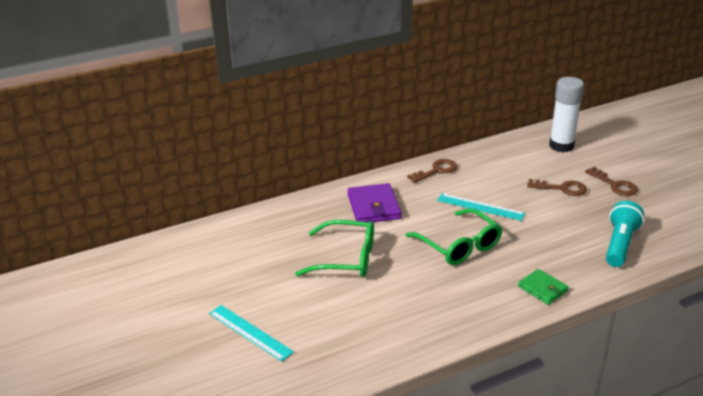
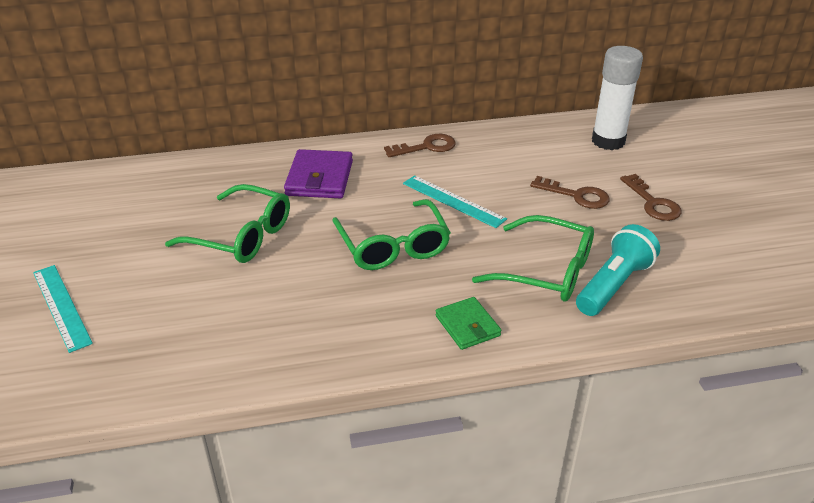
camera: 15 degrees right, 5 degrees up
(571, 243) = (545, 271): none -> green glasses

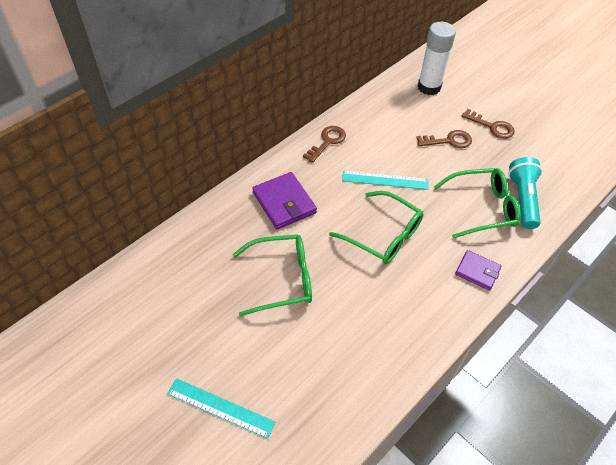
camera: 35 degrees left, 15 degrees up
(467, 326) = (477, 271): green wallet -> purple wallet

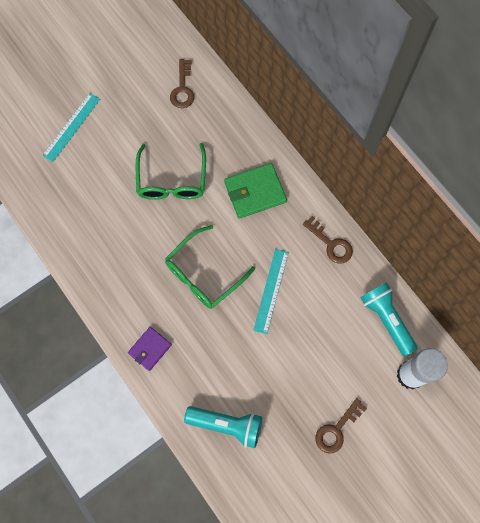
camera: 100 degrees right, 20 degrees up
(284, 203) = (255, 192): purple wallet -> green wallet
(387, 103) = (386, 319): none -> turquoise flashlight
(449, 141) = (319, 372): brown key -> brown key (182, 89)
(481, 208) = (222, 378): green glasses -> none

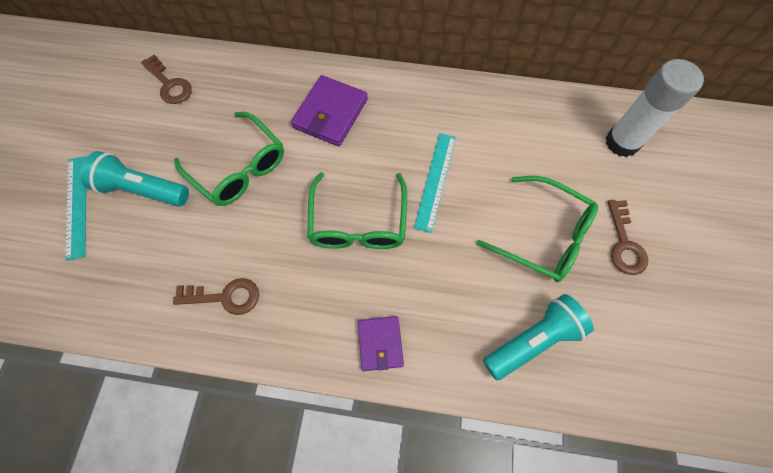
camera: 45 degrees left, 5 degrees down
(255, 192) = (330, 113): green wallet -> purple wallet
(271, 290) = (435, 181): turquoise ruler -> turquoise ruler turned 45 degrees clockwise
(296, 380) = (543, 235): none -> green glasses
(331, 244) = (442, 99): brown key -> brown key (225, 297)
(386, 319) = (553, 117): turquoise flashlight -> turquoise flashlight (142, 189)

